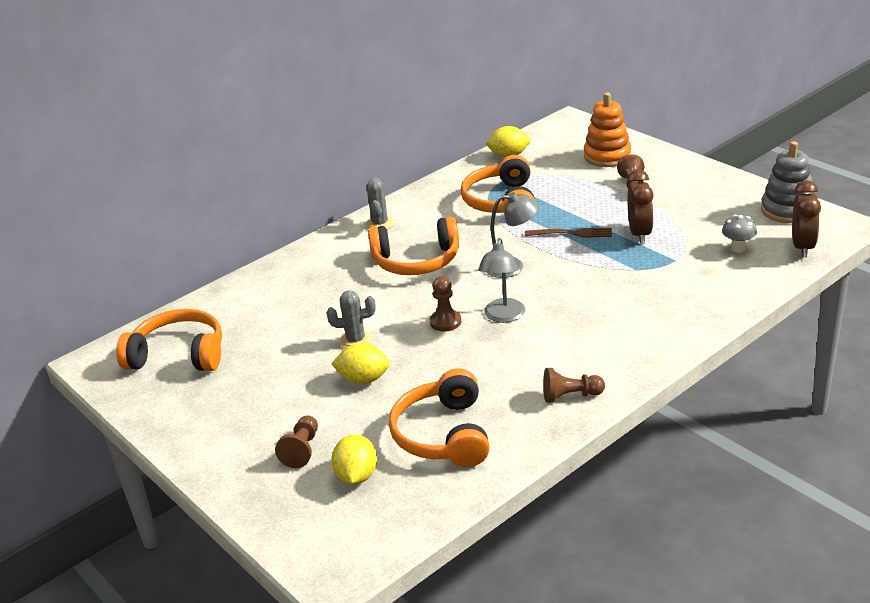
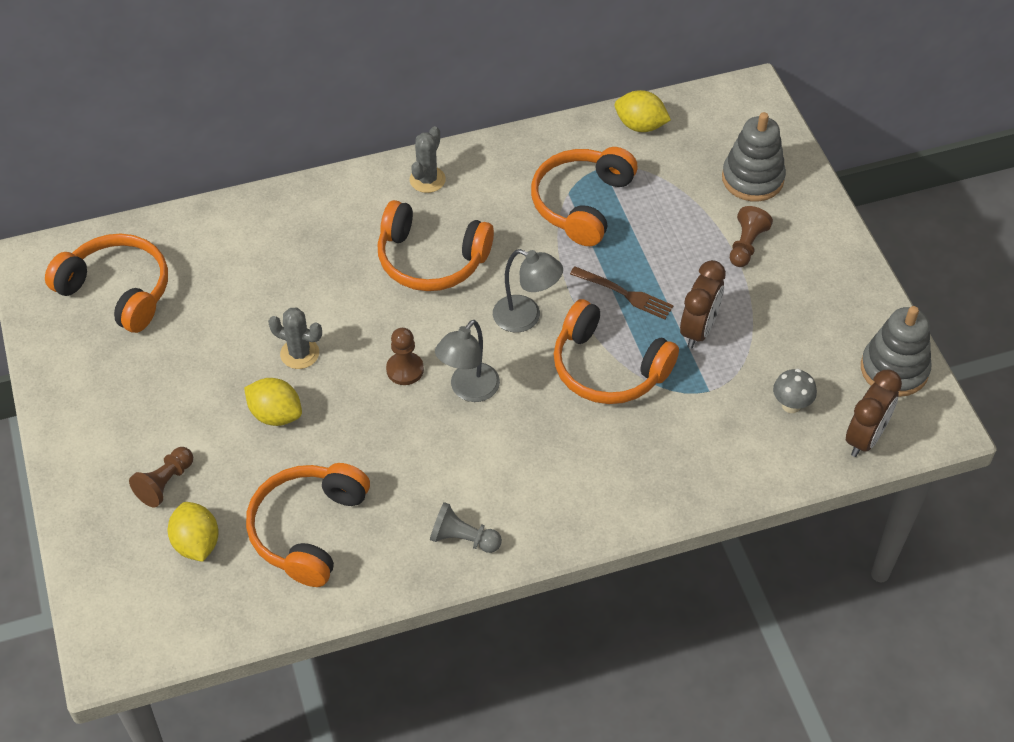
camera: 20 degrees right, 20 degrees up
(357, 476) = (196, 543): yellow lemon -> yellow lemon turned 45 degrees counterclockwise
(570, 396) = (463, 538): brown pawn -> grey pawn
(595, 272) = (608, 368): none -> orange headphones
(607, 156) = (752, 179): orange stacking toy -> grey stacking toy

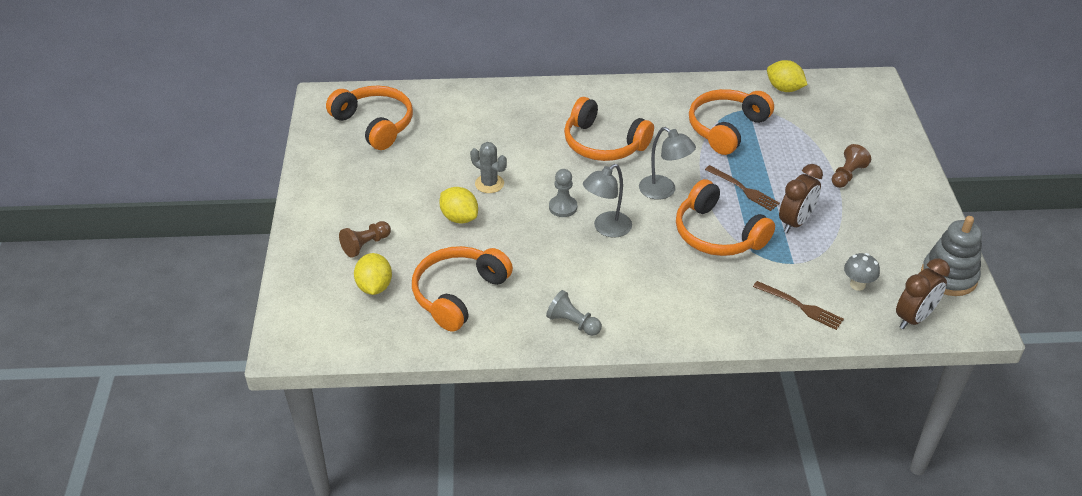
camera: 15 degrees right, 10 degrees down
(405, 370) = (563, 207): brown pawn -> grey pawn
(427, 180) = (616, 96): grey cactus -> none
(731, 451) = (801, 306): none -> brown fork
(752, 179) = (862, 134): grey stacking toy -> none

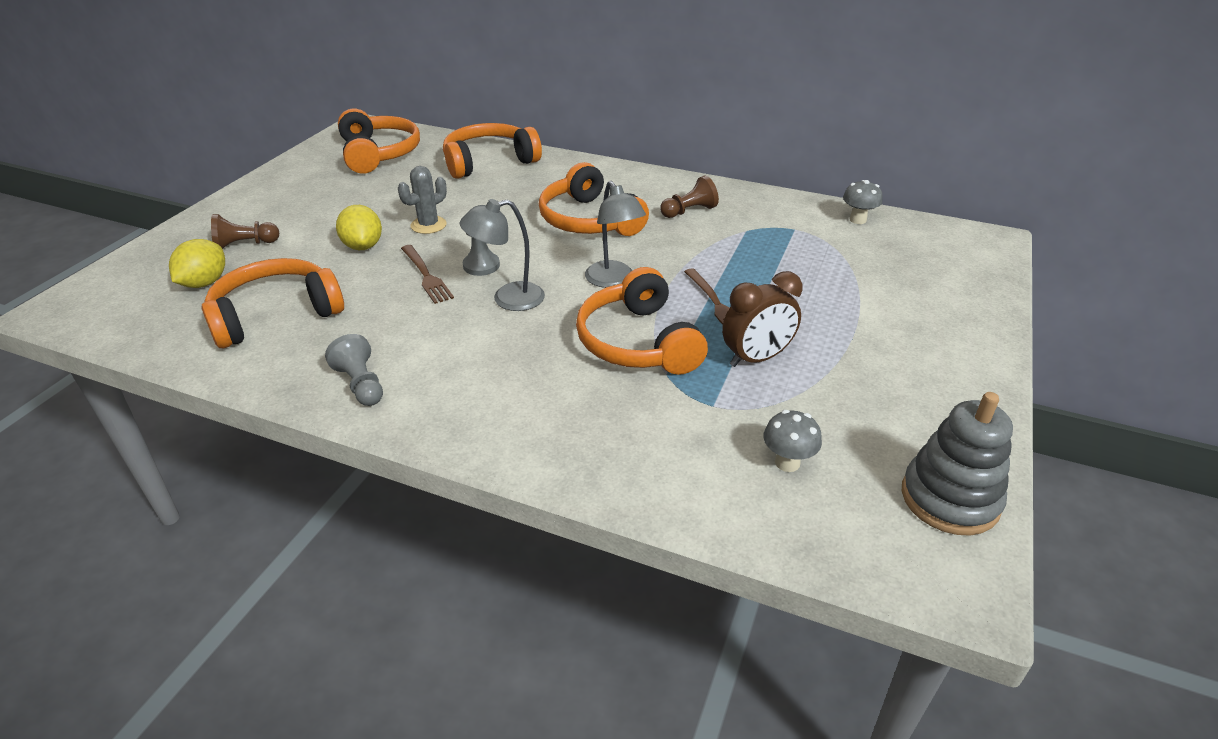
camera: 25 degrees right, 5 degrees down
(489, 184) = (428, 225): grey cactus -> grey cactus turned 75 degrees clockwise
(726, 128) = (749, 240): orange headphones -> orange headphones (489, 162)
(784, 89) = (857, 220): yellow lemon -> grey mushroom
(801, 306) = (677, 463): brown fork -> brown fork (426, 276)
(847, 175) = (875, 326): brown pawn -> brown pawn (689, 211)
(914, 318) = (846, 540): brown clock -> none

